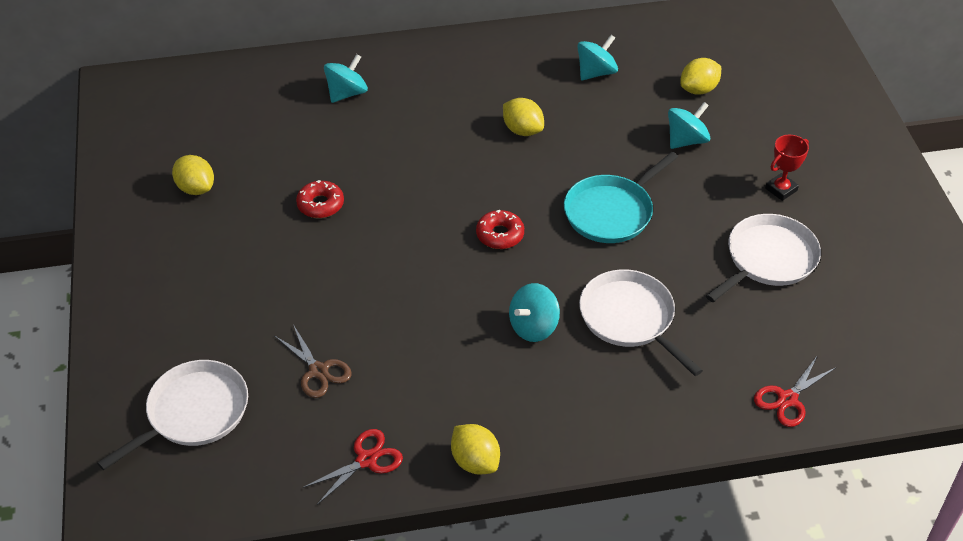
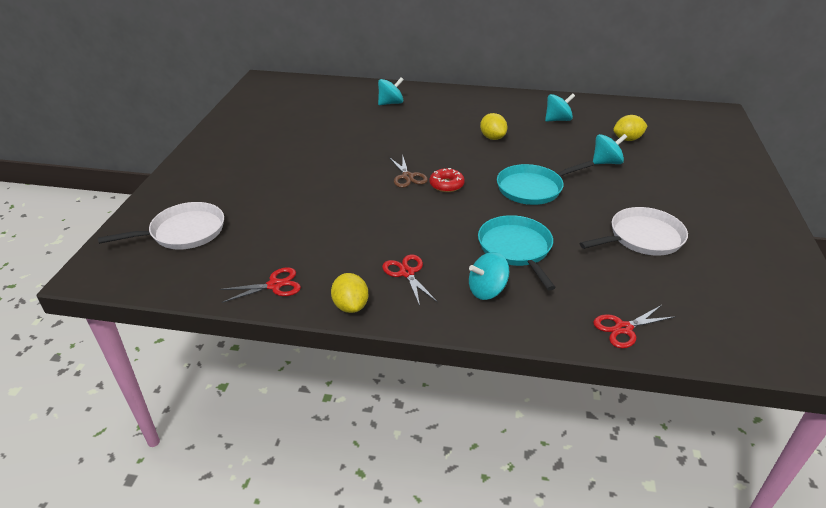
camera: 20 degrees right, 10 degrees down
(196, 188) = (271, 128): yellow lemon -> none
(318, 371) = (278, 229): brown scissors -> brown scissors (407, 177)
(320, 204) = (339, 148): red donut -> none
(517, 393) = (407, 273): none -> red scissors
(533, 327) = (441, 238): turquoise spinning top -> turquoise spinning top (487, 290)
(630, 318) = (516, 249): white pan -> turquoise pan
(781, 189) = (669, 201): red trophy -> none

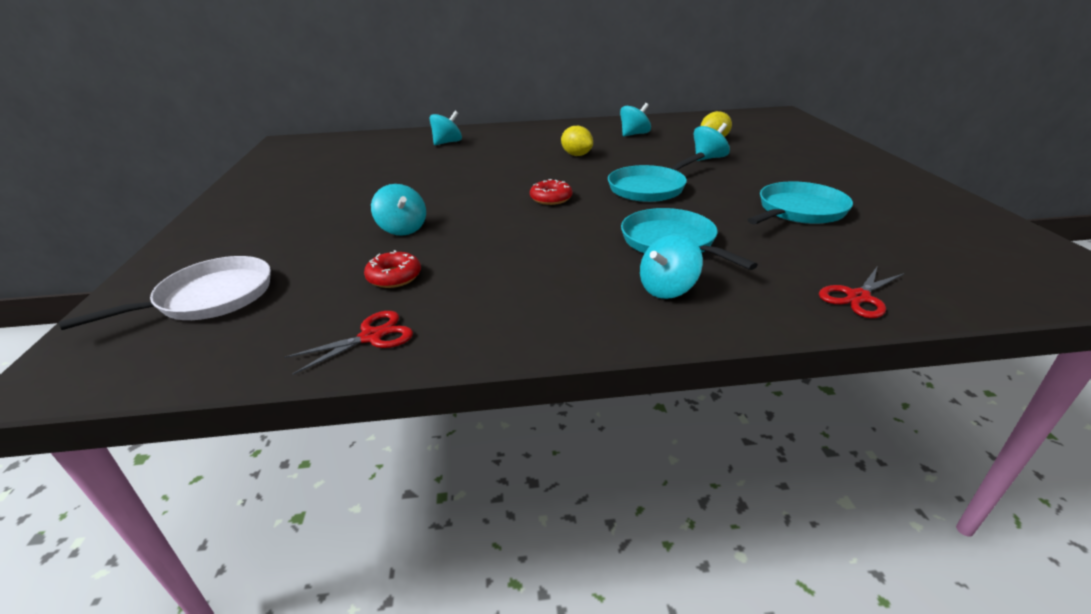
camera: 15 degrees left, 5 degrees down
(303, 239) = (394, 277): none -> red donut
(323, 195) = (402, 229): none -> turquoise spinning top
(350, 306) = (496, 340): yellow lemon -> none
(407, 177) = (500, 198): brown scissors -> none
(407, 273) = (553, 289): red scissors -> none
(642, 237) = (799, 211): white pan -> turquoise pan

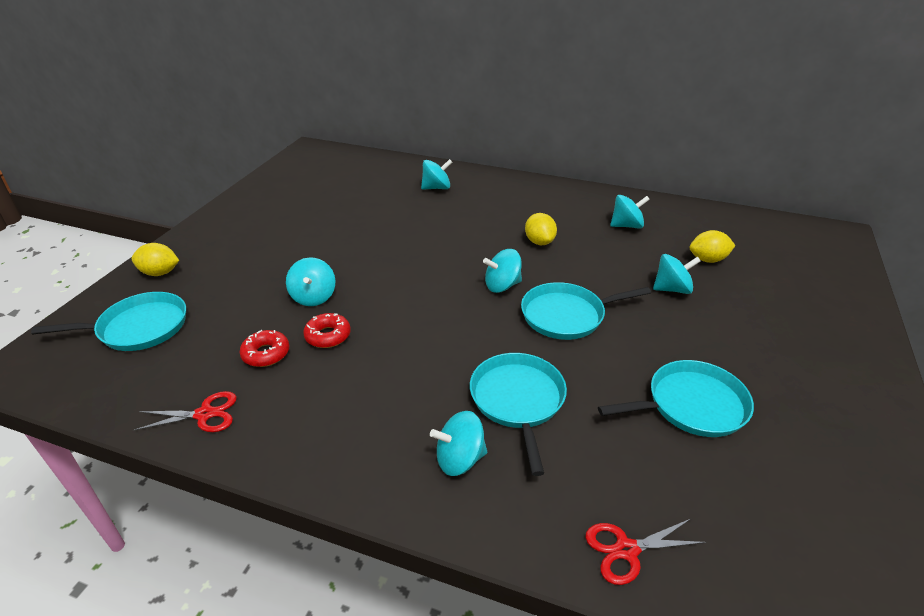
camera: 25 degrees right, 5 degrees up
(193, 253) = (160, 273): none -> yellow lemon
(209, 298) = (138, 328): white pan -> turquoise pan
(551, 198) = (462, 299): red donut -> red donut (328, 336)
(576, 184) = (502, 285): none -> turquoise spinning top

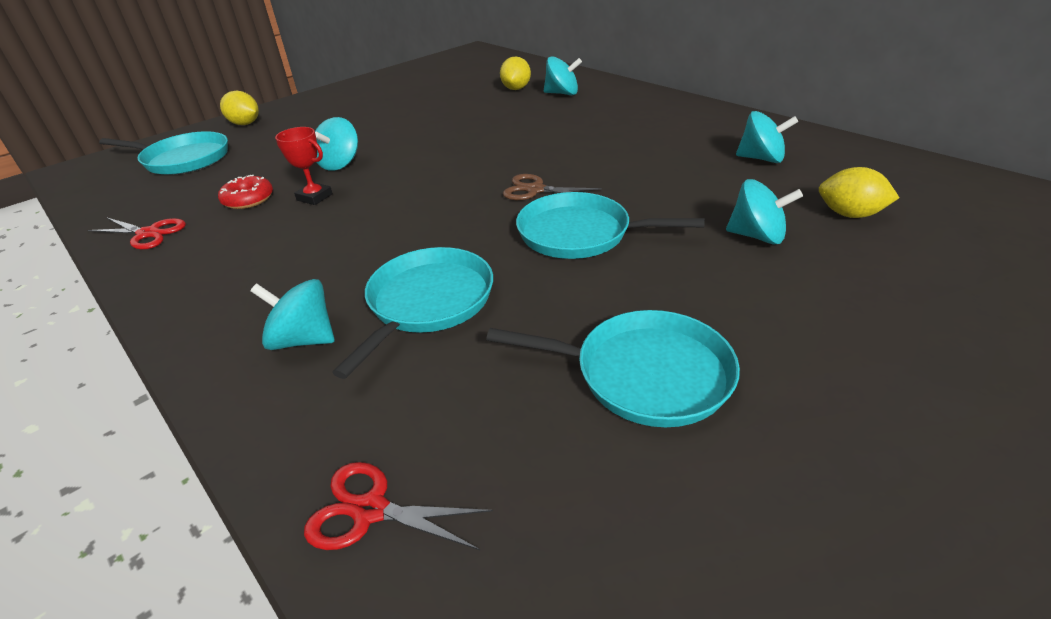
camera: 30 degrees right, 0 degrees up
(328, 336) = (314, 197): red donut -> red trophy
(502, 285) = (535, 190): turquoise spinning top -> brown scissors
(539, 242) = (626, 157): yellow lemon -> yellow lemon (516, 89)

